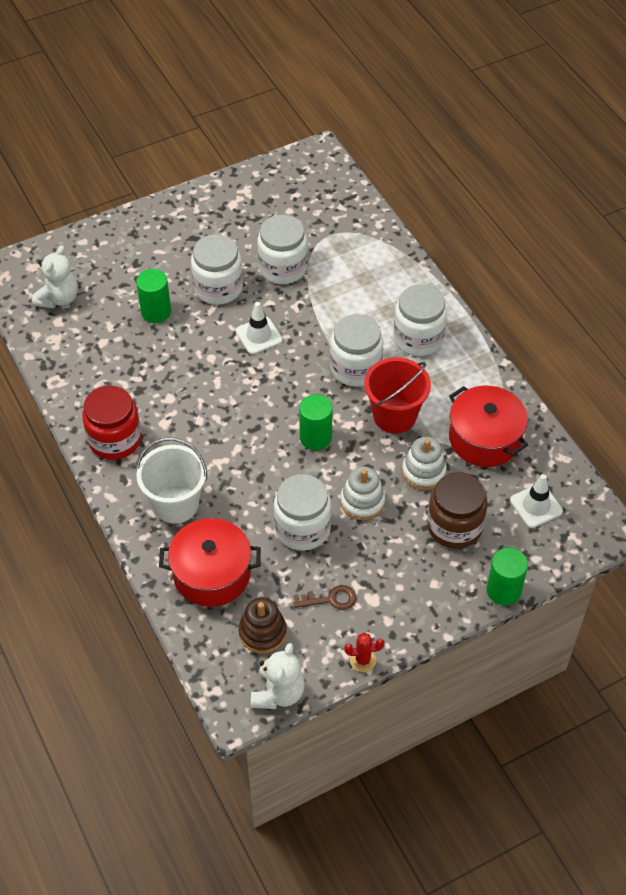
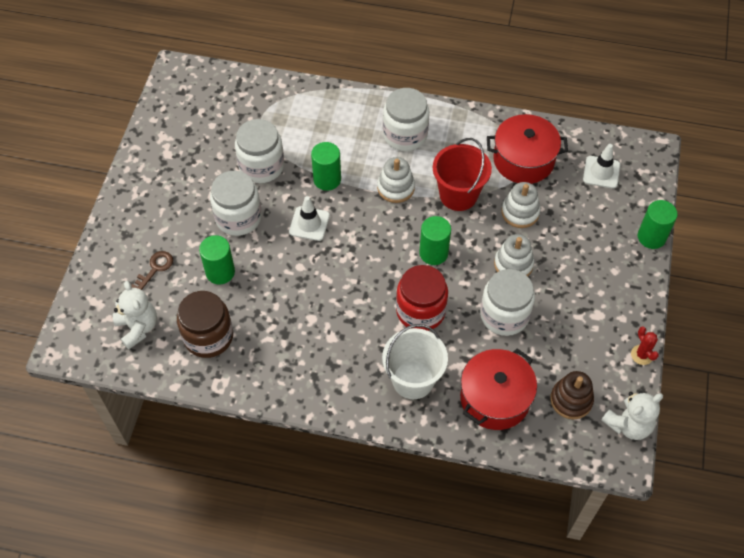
camera: 50 degrees left, 5 degrees up
(115, 439) = (316, 380): red jar -> red jar (420, 311)
(278, 693) = (628, 424): white teddy bear -> white teddy bear turned 90 degrees clockwise
(315, 317) = (327, 179): none -> green cylinder
(330, 599) = (577, 339): brown key -> brown key (155, 269)
(355, 368) = (395, 187): white jar -> white stacking toy
(363, 660) = (642, 355): red cactus -> red cactus turned 60 degrees counterclockwise
(454, 526) = (579, 227): brown jar -> brown jar (208, 336)

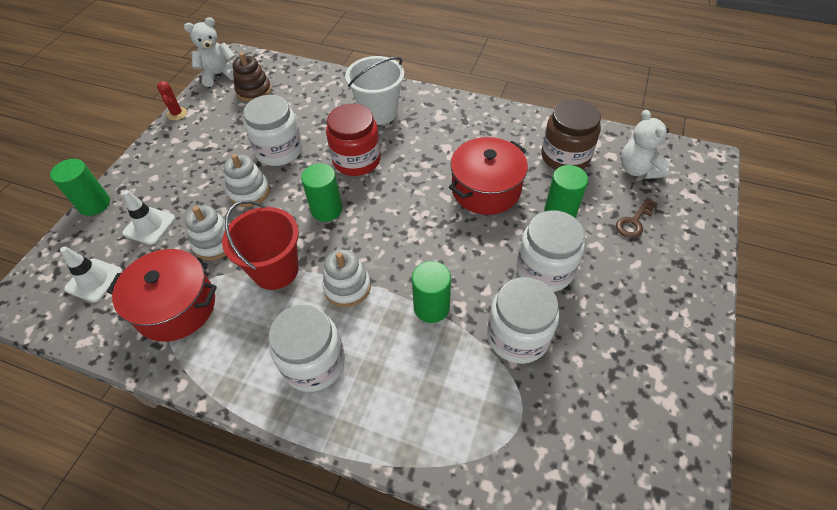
camera: 170 degrees left, 5 degrees down
(309, 223) = (459, 254): white traffic cone -> white traffic cone (149, 226)
(495, 398) = (314, 96): red pot -> red pot (486, 189)

